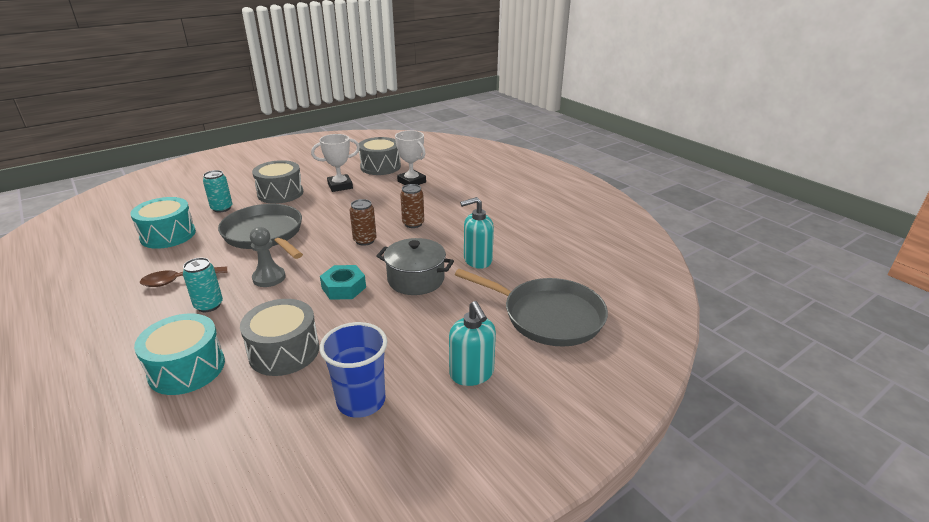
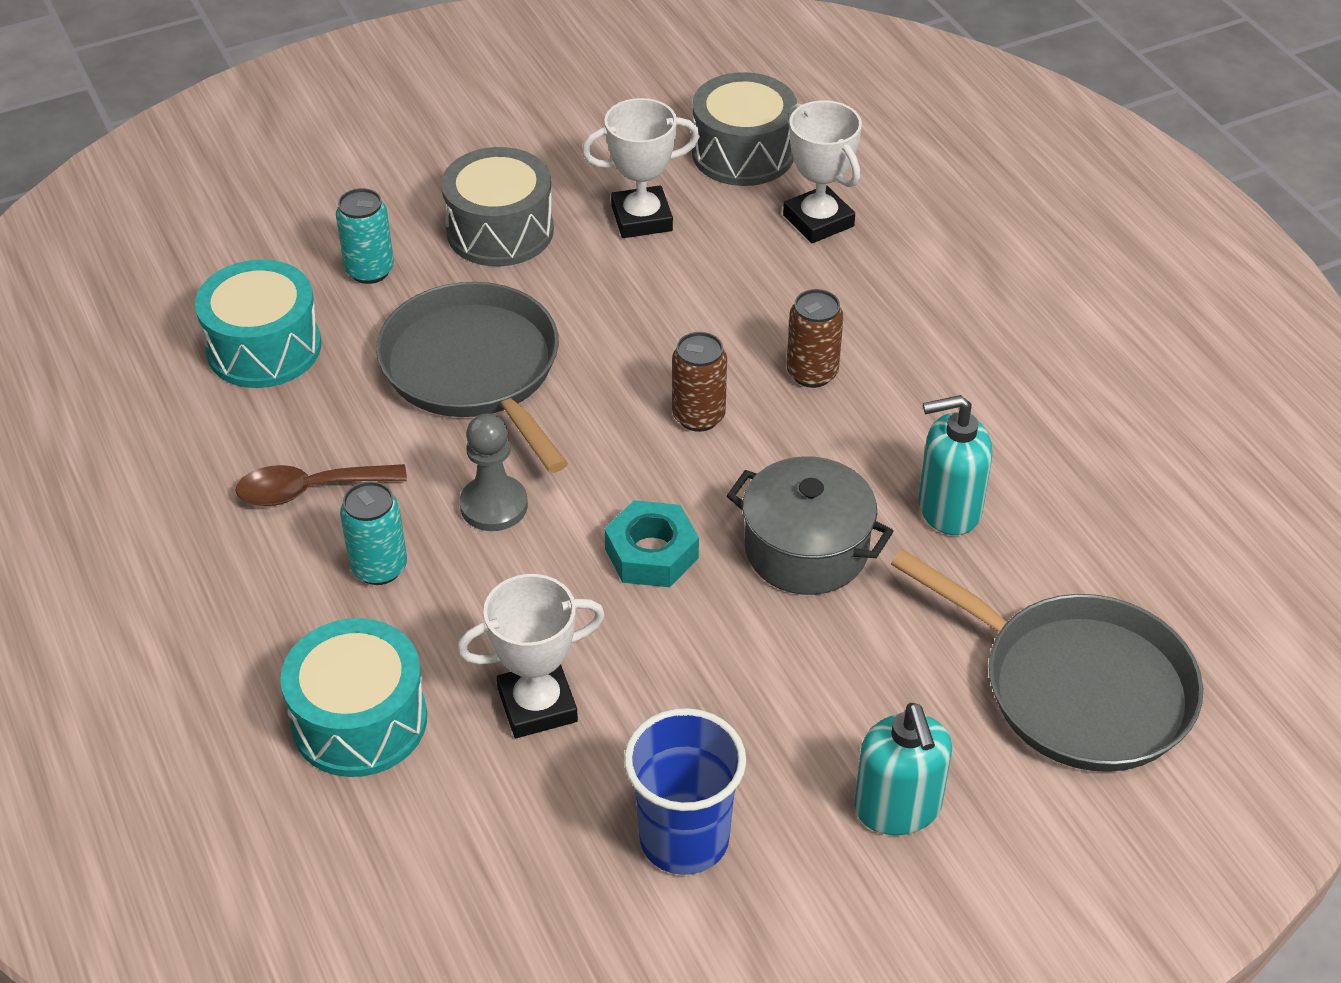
camera: 10 degrees right, 15 degrees up
(284, 351) = (537, 705): grey drum -> white trophy

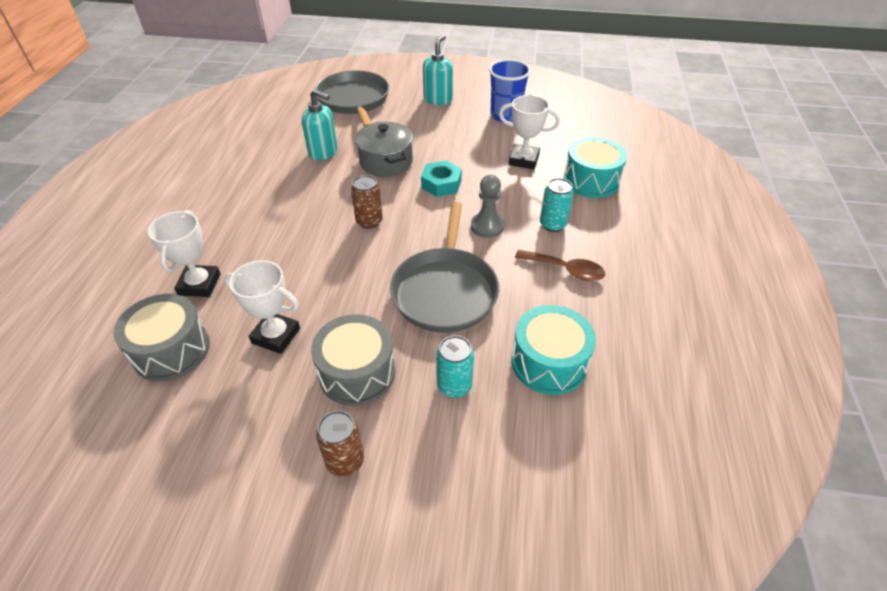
camera: 145 degrees left, 0 degrees up
(812, 373) = (304, 216): brown can -> brown can (345, 461)

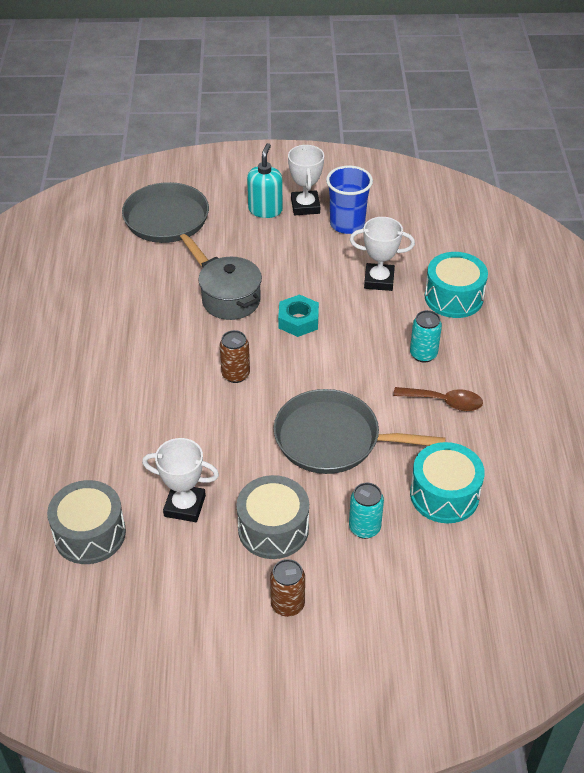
camera: 10 degrees left, 0 degrees up
(199, 284) = (87, 466): white trophy -> white trophy (305, 206)
(323, 152) = (158, 296): turquoise soap dispenser -> none
(445, 290) = (333, 439): grey pan -> grey pan turned 105 degrees clockwise
(487, 226) = (358, 365): grey pawn -> none

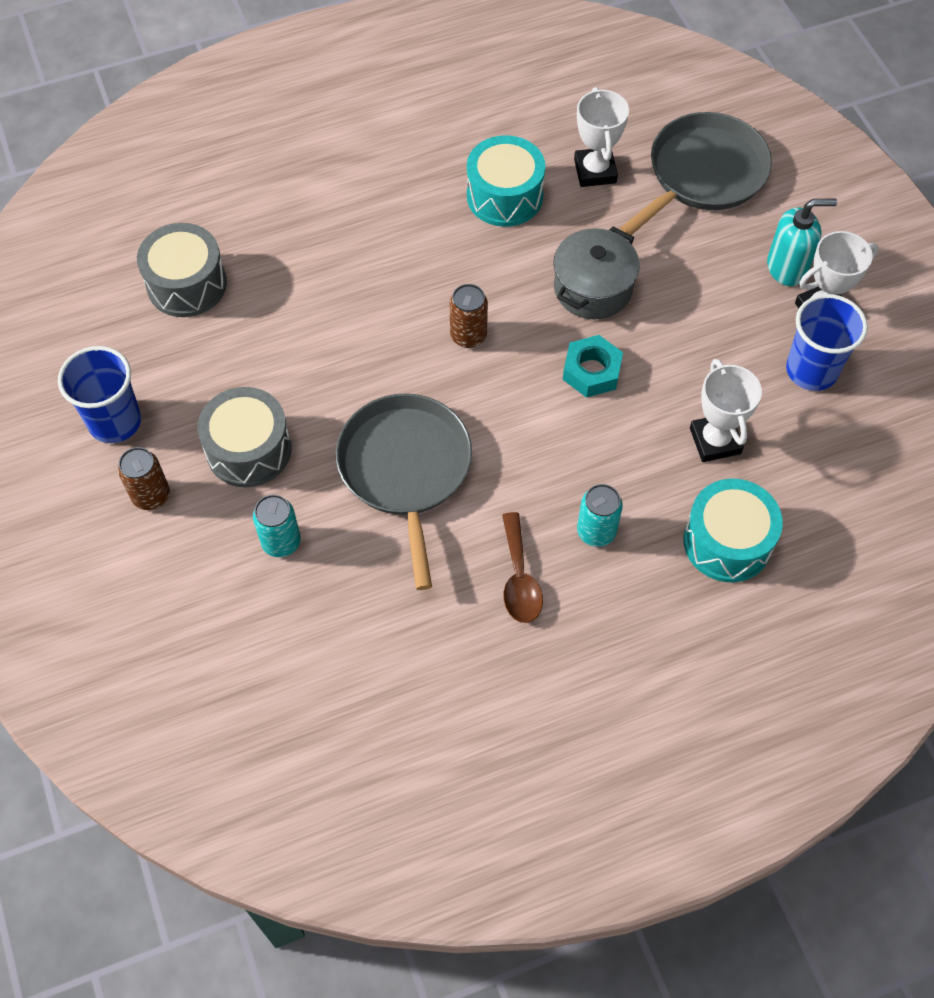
camera: 70 degrees right, 15 degrees up
(185, 506) = (252, 355): white trophy -> white trophy (595, 171)
(203, 616) = (115, 422): none -> blue cup
(444, 495) = (362, 616): turquoise drum -> turquoise drum (504, 196)

